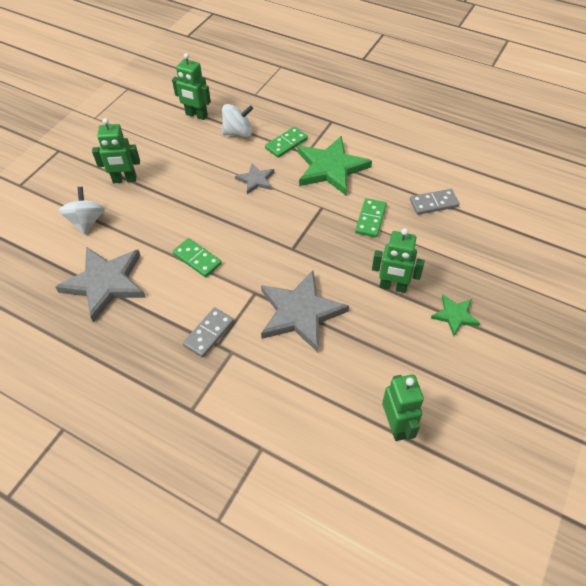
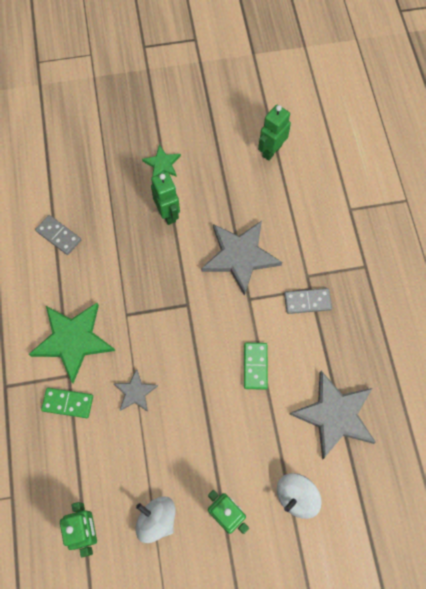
camera: 130 degrees left, 15 degrees up
(238, 132) = (84, 462): white spinning top -> white spinning top (157, 519)
(370, 219) = (112, 269): green domino -> none

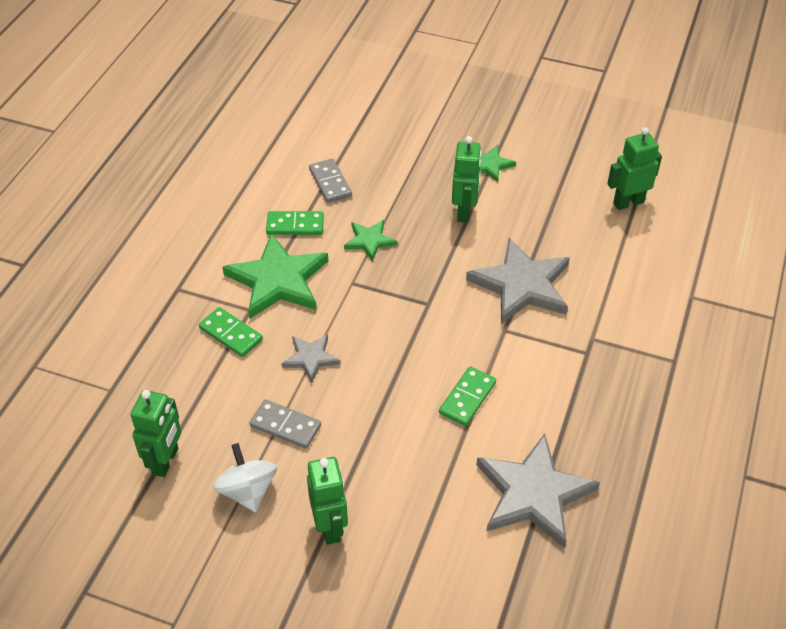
camera: 30 degrees right, 20 degrees down
(56, 286) = (295, 225): none -> green domino
(117, 272) = (369, 241): none -> green star
(296, 496) = (427, 553): white spinning top -> none
(307, 301) = (575, 363): grey domino -> grey domino (285, 426)

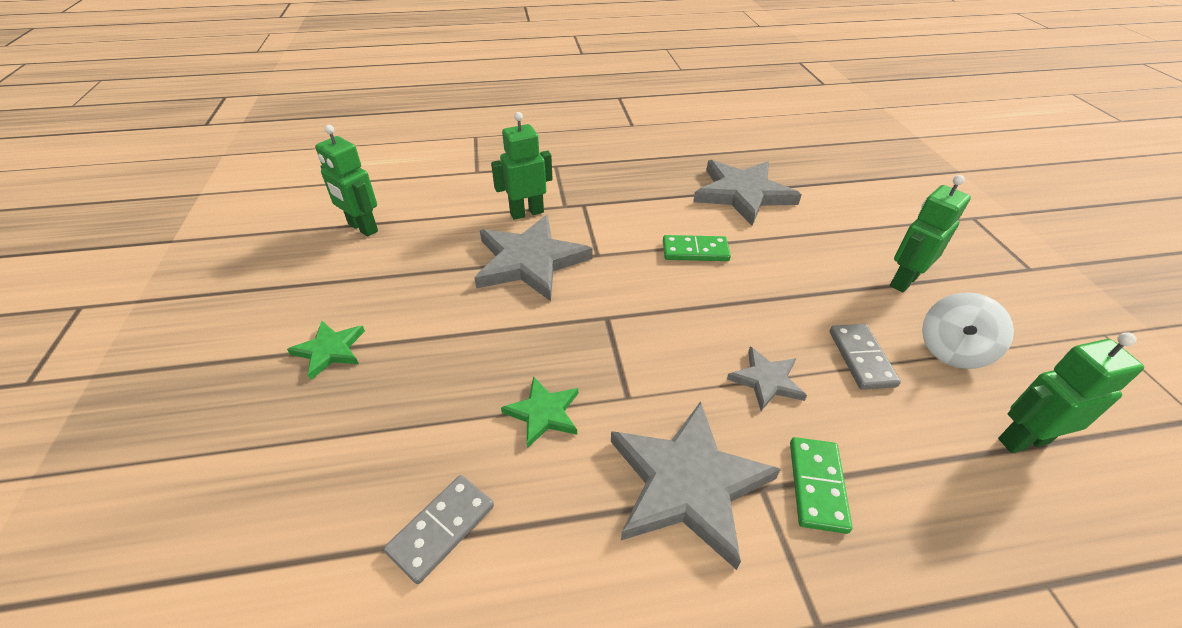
camera: 120 degrees left, 5 degrees down
(278, 280) = (687, 483): green star -> grey star
(295, 225) = (568, 525): green domino -> none
(464, 212) = (436, 341): green robot -> green robot (526, 213)

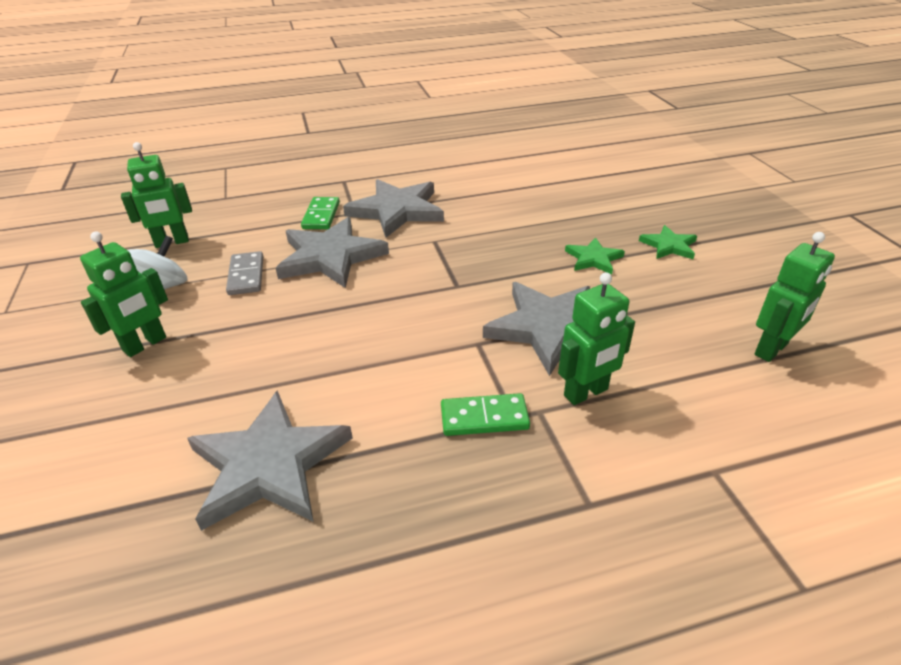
camera: 175 degrees right, 5 degrees down
(362, 228) = (771, 349): green robot -> green robot turned 105 degrees clockwise
(442, 529) = (526, 188): grey domino -> none
(543, 413) = (490, 229): green star -> green star (593, 259)
(695, 251) = (364, 358): green domino -> green domino (484, 418)
(766, 380) = (330, 257): grey star -> grey star, size x1.94

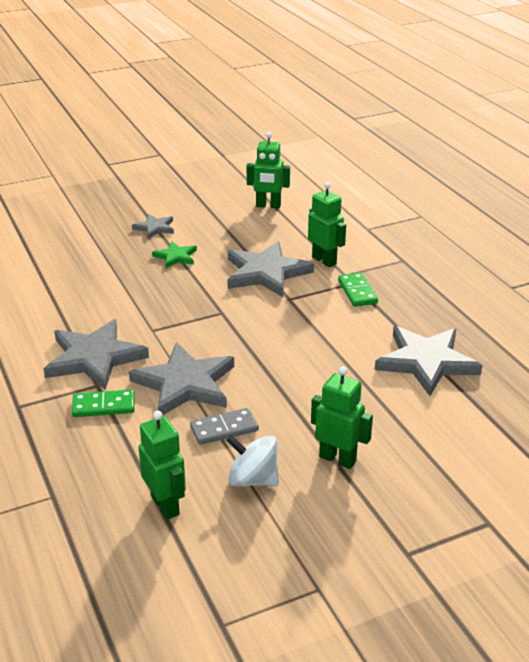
camera: 100 degrees left, 5 degrees down
(669, 246) = (155, 228): green star -> grey star
(771, 349) = (268, 206): green robot -> green robot turned 150 degrees clockwise

